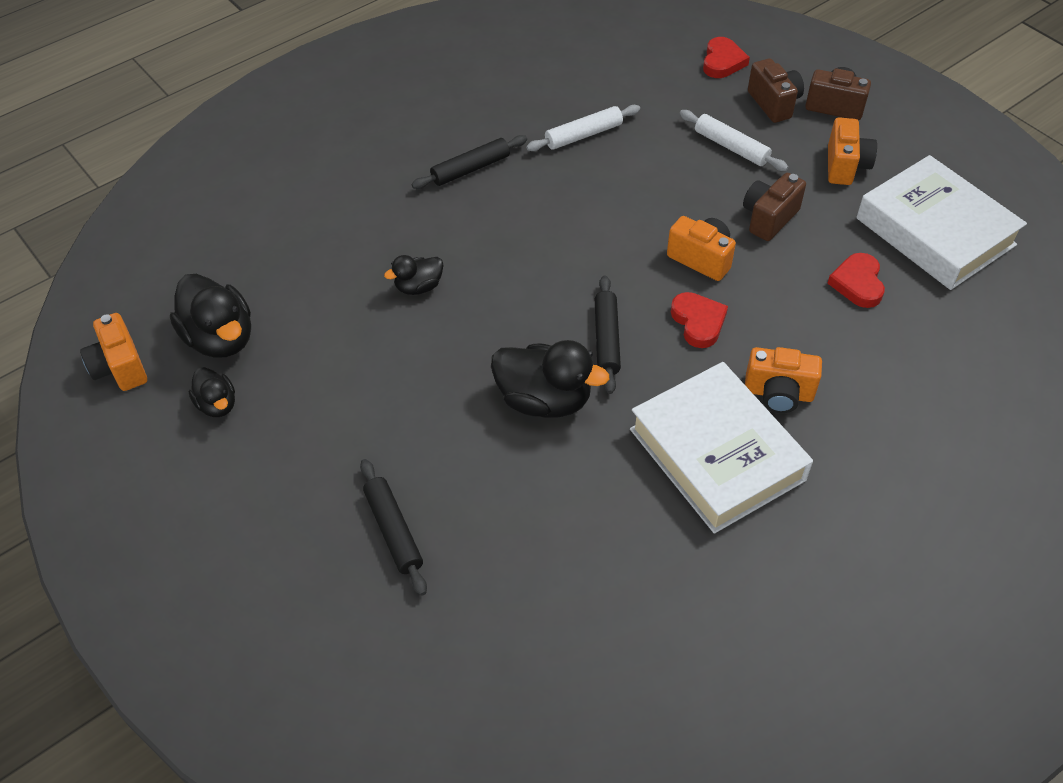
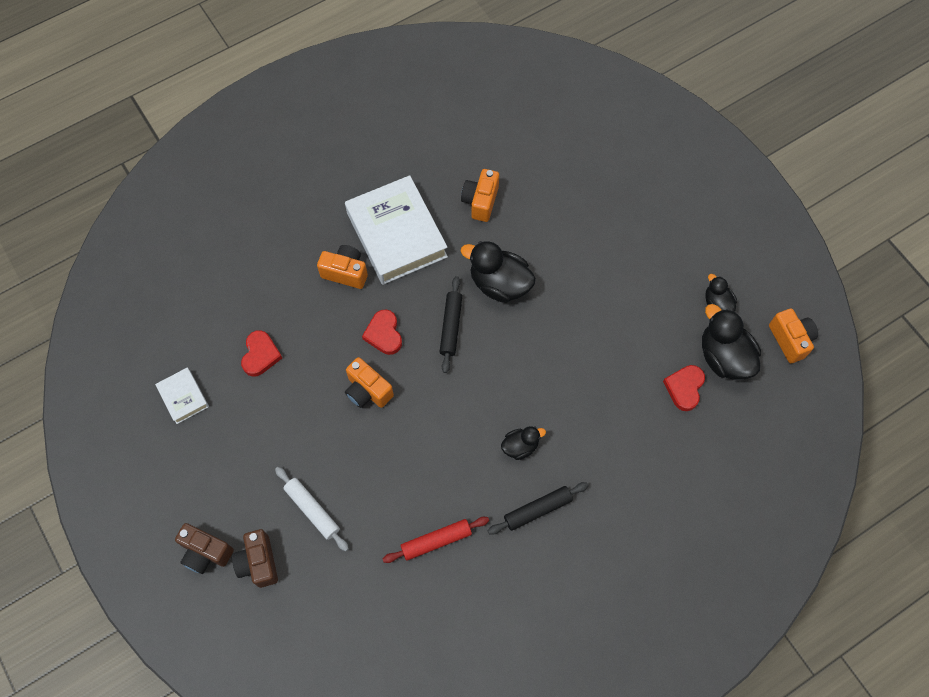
camera: 175 degrees left, 15 degrees up
(394, 530) = (597, 207): black rolling pin -> none
(419, 287) = (582, 388): black duck -> black duck (520, 446)
(584, 135) = (436, 541): white rolling pin -> red rolling pin
(722, 62) = (288, 629): red heart -> red heart (684, 388)
(769, 218) = (305, 425): brown camera -> none
(845, 166) = (224, 476): orange camera -> orange camera (480, 201)
(935, 232) = (183, 397): white book -> white book, size x0.47

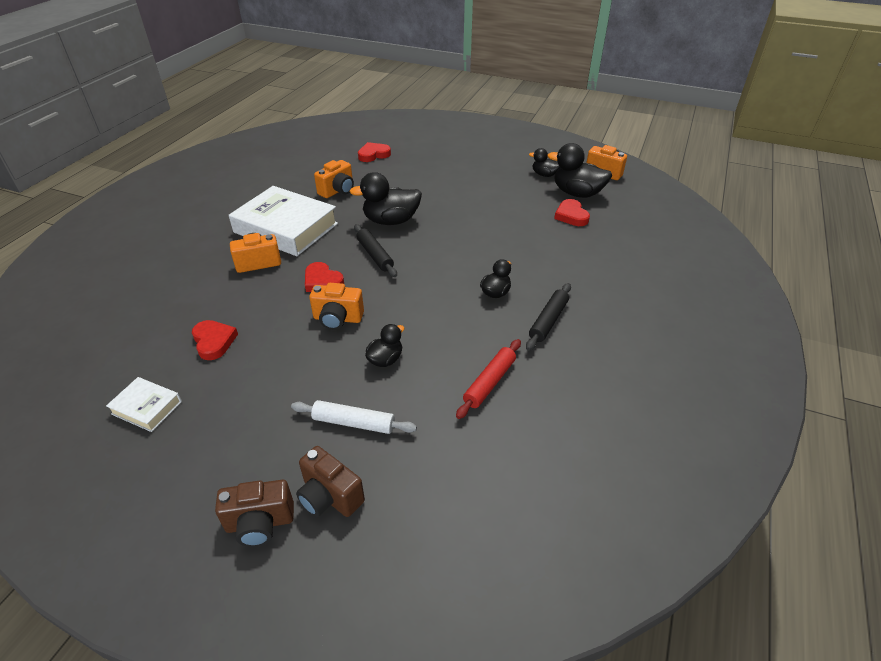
camera: 35 degrees left, 25 degrees down
(375, 463) = (385, 359): none -> black duck
(480, 201) = (338, 191): orange camera -> orange camera turned 120 degrees counterclockwise
(559, 155) = (373, 155): none -> red heart

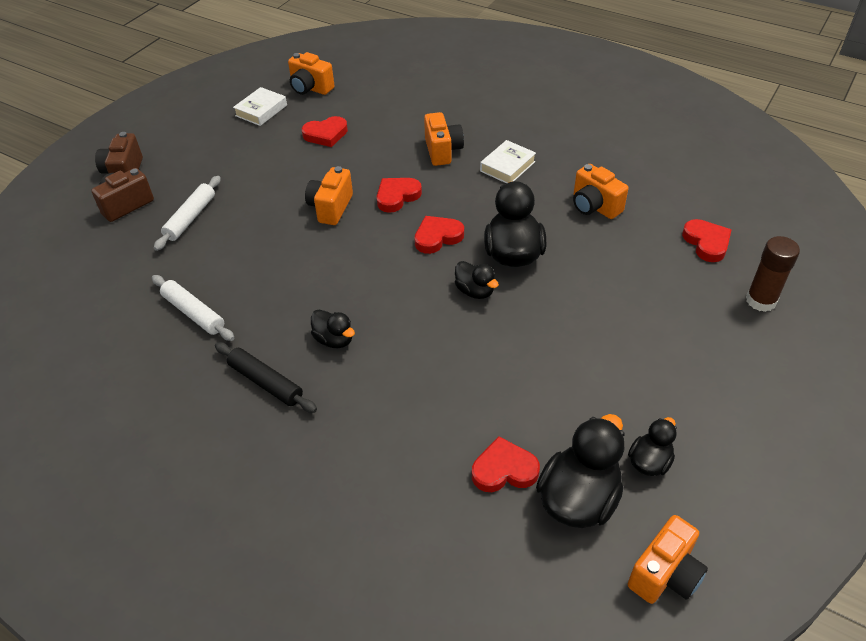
camera: 100 degrees right, 5 degrees up
(110, 370) = (310, 88): none -> orange camera
(286, 228) = (507, 166): white book -> white book, size x0.47
(375, 255) = (437, 237): black rolling pin -> red heart
(385, 359) = (258, 240): black duck -> black duck (475, 291)
(421, 142) = (761, 300): none -> brown glue stick
(489, 382) = (194, 313): red rolling pin -> white rolling pin

